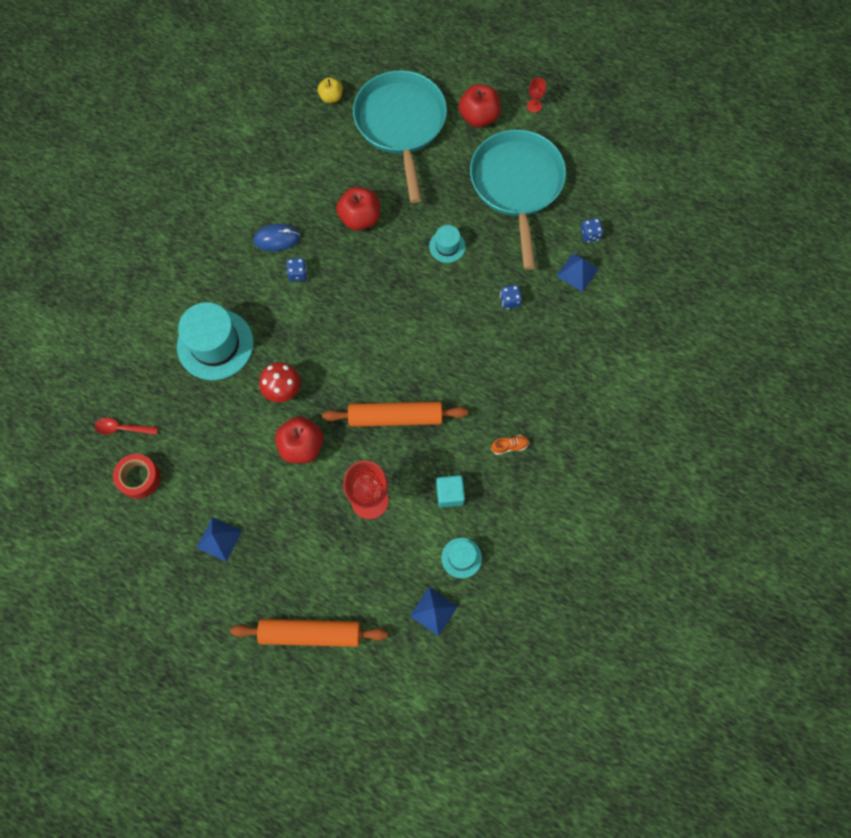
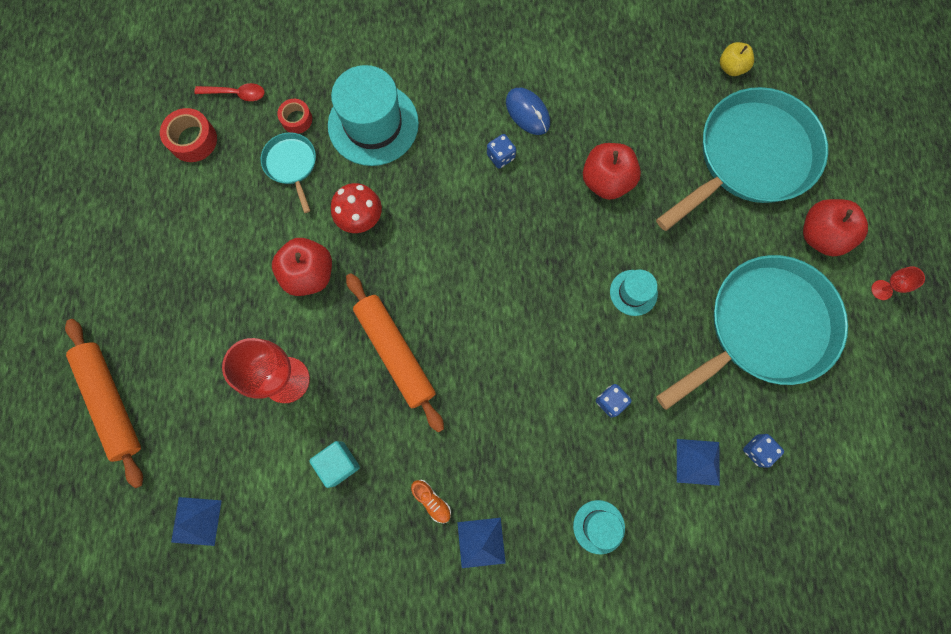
camera: 60 degrees right, 5 degrees up
(122, 428) = (236, 94): red spoon -> red spoon turned 120 degrees clockwise
(174, 395) = (296, 119): none -> red tape
(208, 417) = (292, 165): none -> turquoise pan
(219, 539) = (168, 252): blue pyramid -> blue pyramid (481, 542)
(461, 558) = (271, 518): turquoise hat -> turquoise hat (599, 526)

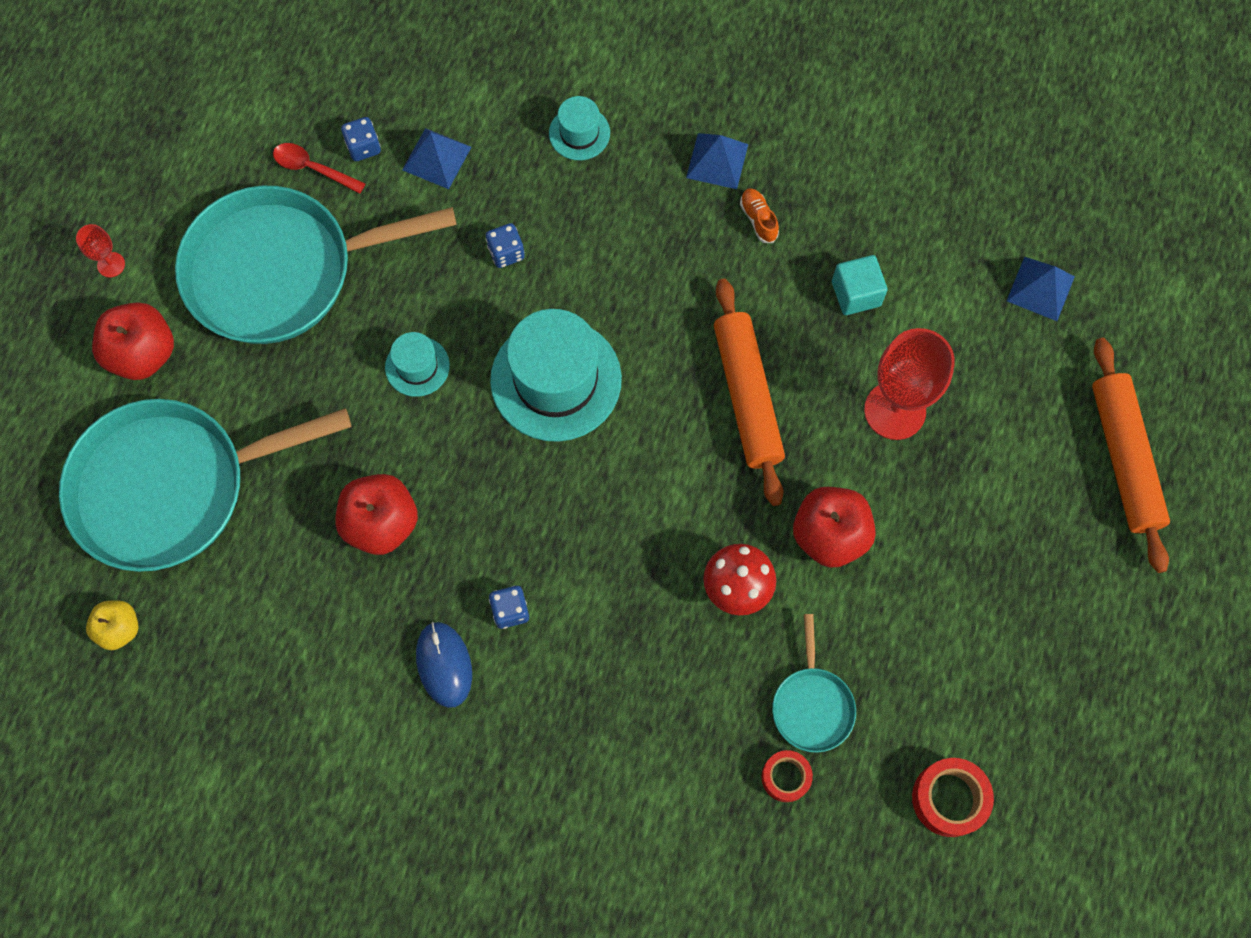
camera: 160 degrees left, 5 degrees down
(236, 94) = (867, 855): red spoon -> red spoon (313, 168)
(373, 124) = (674, 727): turquoise hat -> turquoise hat (556, 380)

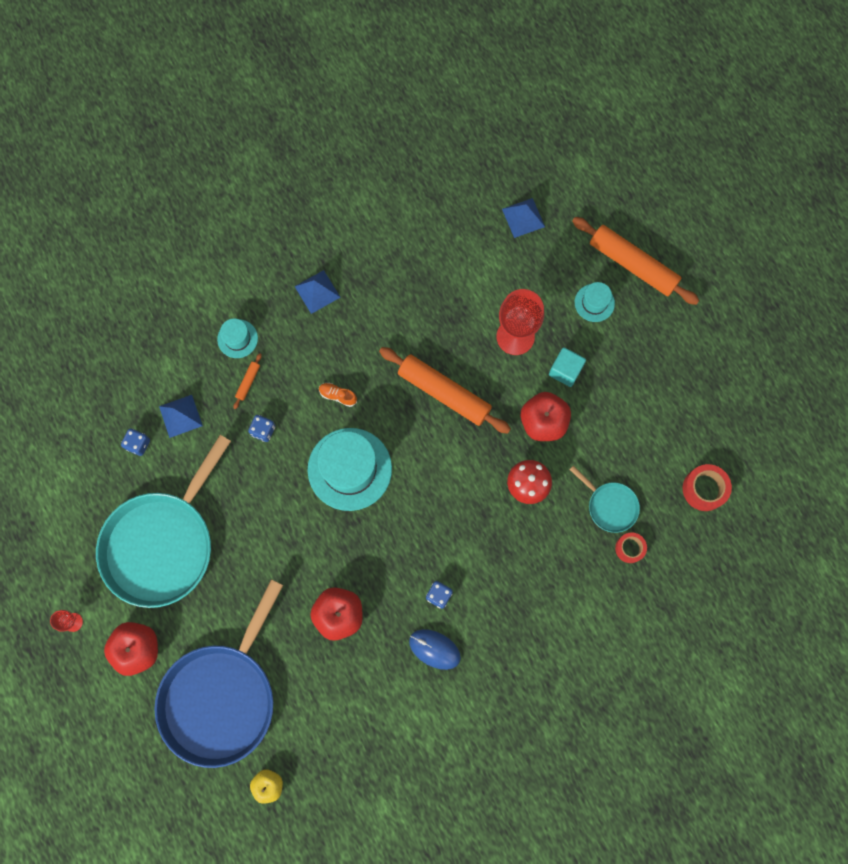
camera: 45 degrees left, 5 degrees up
(171, 487) = (221, 697): turquoise pan -> blue pan
(313, 168) = (124, 478): red spoon -> none
(417, 366) = (278, 525): turquoise hat -> turquoise hat (594, 303)
(543, 188) = (248, 382): none -> orange rolling pin
(758, 219) = (365, 302): orange shoe -> orange shoe (338, 395)
(856, 294) = (445, 297): turquoise cube -> turquoise cube (565, 371)

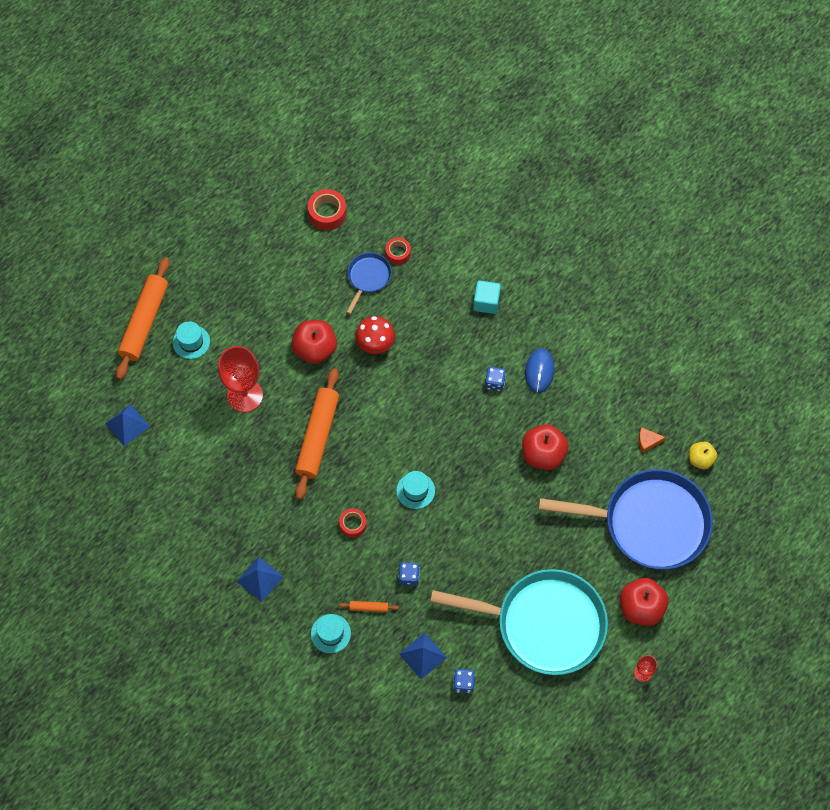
camera: 110 degrees left, 10 degrees down
(311, 735) = (647, 441): none -> orange cheese
(338, 395) = (353, 524): orange shoe -> red tape
(349, 469) = (415, 490): turquoise hat -> turquoise hat, size x0.49
(565, 371) = (262, 346): turquoise cube -> turquoise cube (486, 302)
(610, 506) = (368, 278): turquoise pan -> blue pan

